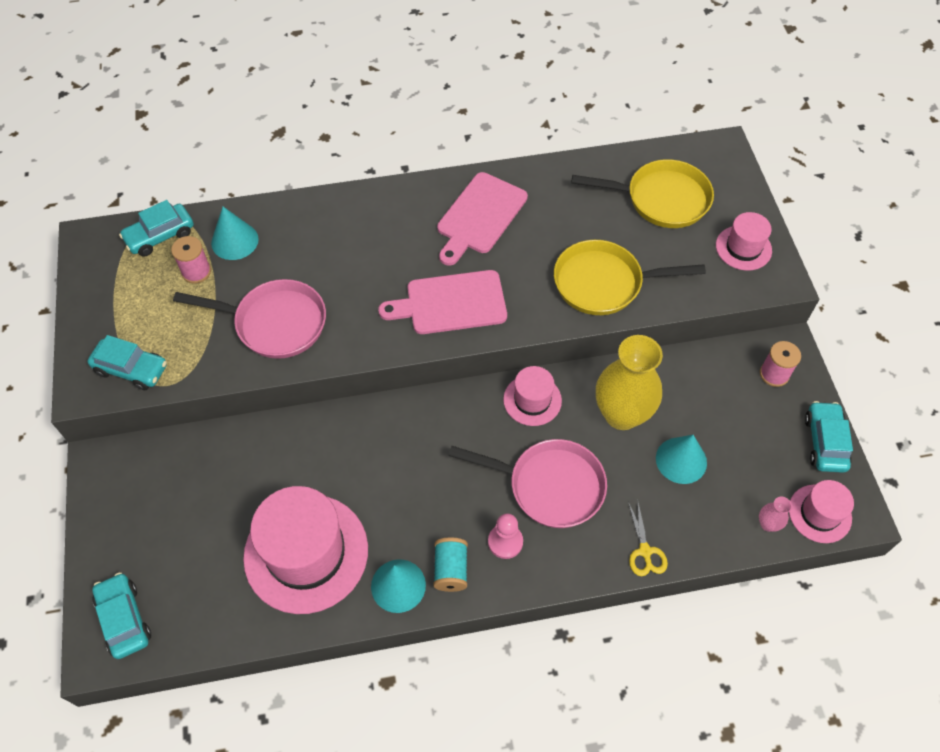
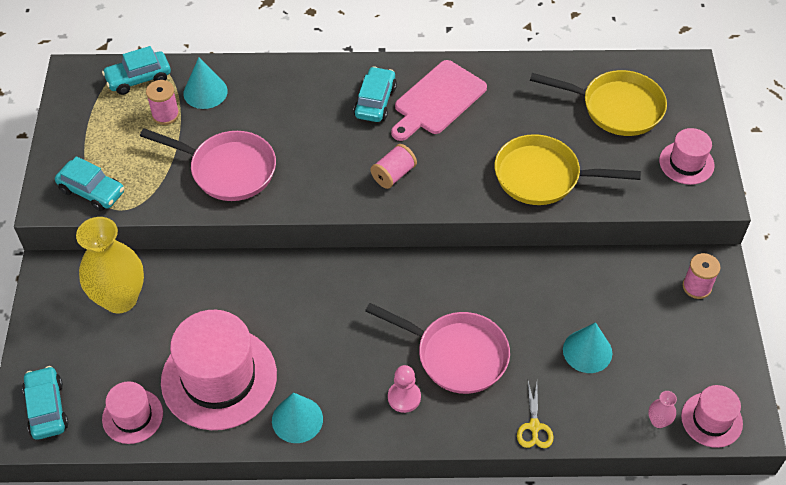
camera: 10 degrees right, 5 degrees down
(450, 303) = (393, 174): pink cutting board -> pink spool
(451, 570) = (348, 414): turquoise spool -> none
(532, 400) = (456, 276): pink hat -> pink hat (132, 416)
(621, 414) = (539, 301): yellow vase -> yellow vase (120, 299)
(825, 442) = (732, 356): turquoise car -> turquoise car (375, 101)

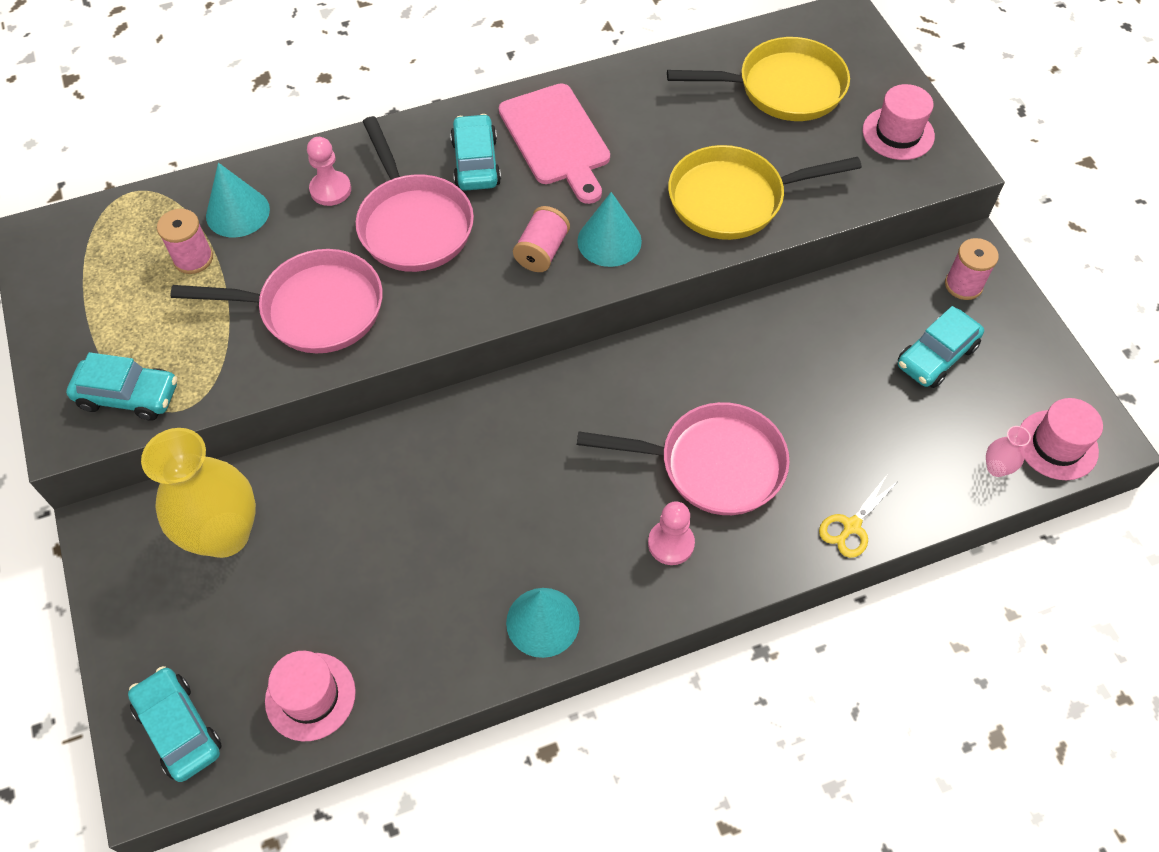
camera: 20 degrees left, 5 degrees up
(138, 78) = (134, 220): turquoise car -> turquoise car (936, 356)
(219, 378) = (411, 600): pink hat -> none
(271, 93) = (330, 190): none -> pink pawn
(315, 132) = (413, 224): none -> pink pan
(437, 100) = (556, 139): pink cutting board -> pink cutting board turned 45 degrees counterclockwise
(534, 426) = (851, 526): yellow scissors -> yellow scissors turned 60 degrees clockwise
(587, 351) = (872, 407): turquoise cone -> turquoise cone (609, 241)

